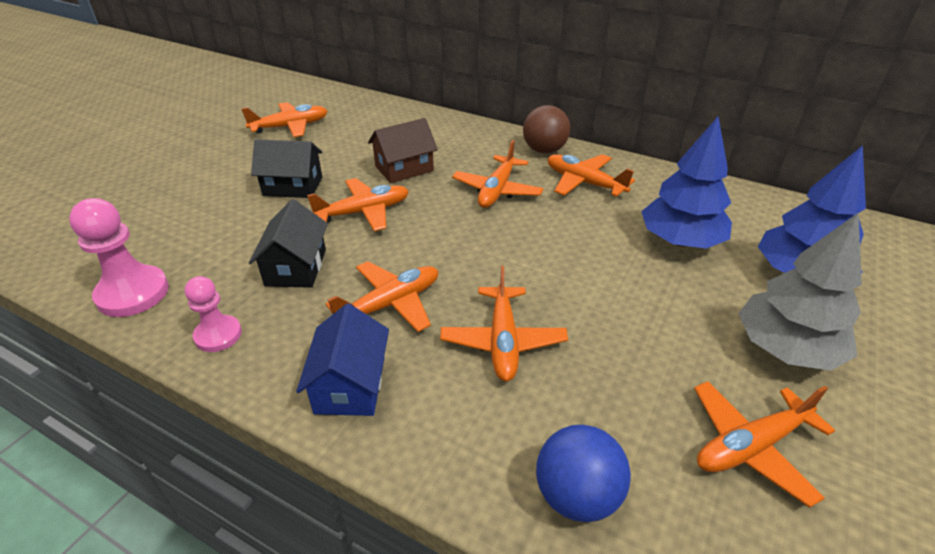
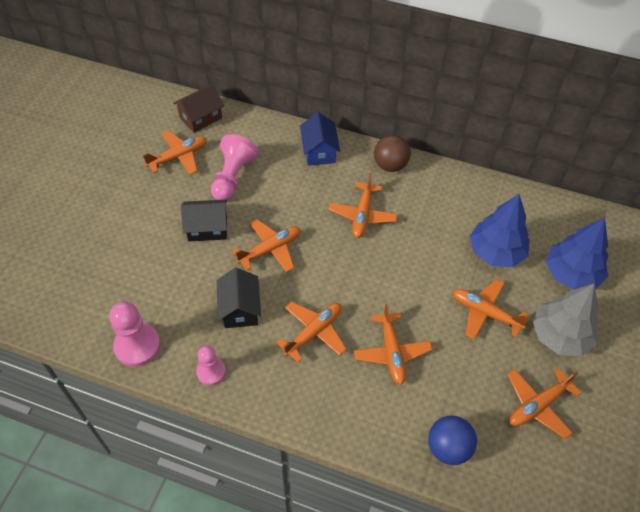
camera: 10 degrees left, 15 degrees up
(345, 146) = (232, 177): none -> pink pawn
(350, 385) = (307, 397): blue house -> blue house (319, 151)
(404, 168) = (287, 198): brown house -> brown house (201, 118)
(584, 183) = (424, 200): orange plane -> orange plane (485, 313)

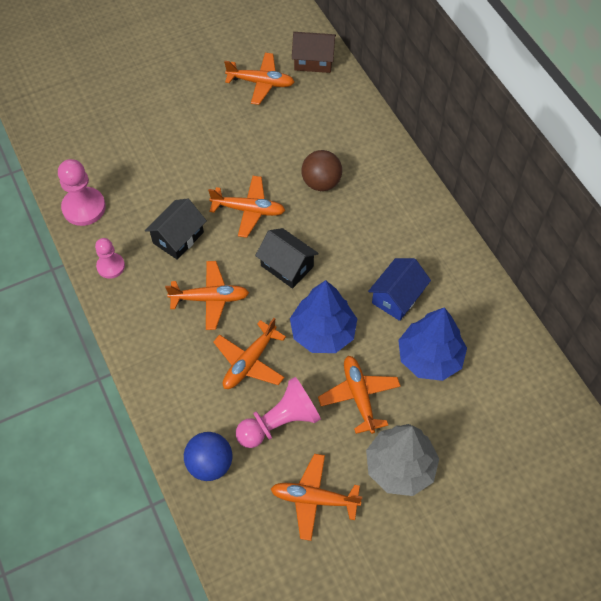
camera: 45 degrees right, 5 degrees up
(207, 228) = (221, 157): black house -> black house (287, 266)
(232, 177) = (284, 130): pink pawn -> pink pawn (280, 422)
(319, 151) = (378, 158): blue house -> blue house (397, 297)
(362, 215) = (352, 239): orange plane -> none
(390, 165) = (426, 215): brown ball -> brown ball (321, 183)
(571, 274) = (475, 430): blue tree -> blue tree (323, 332)

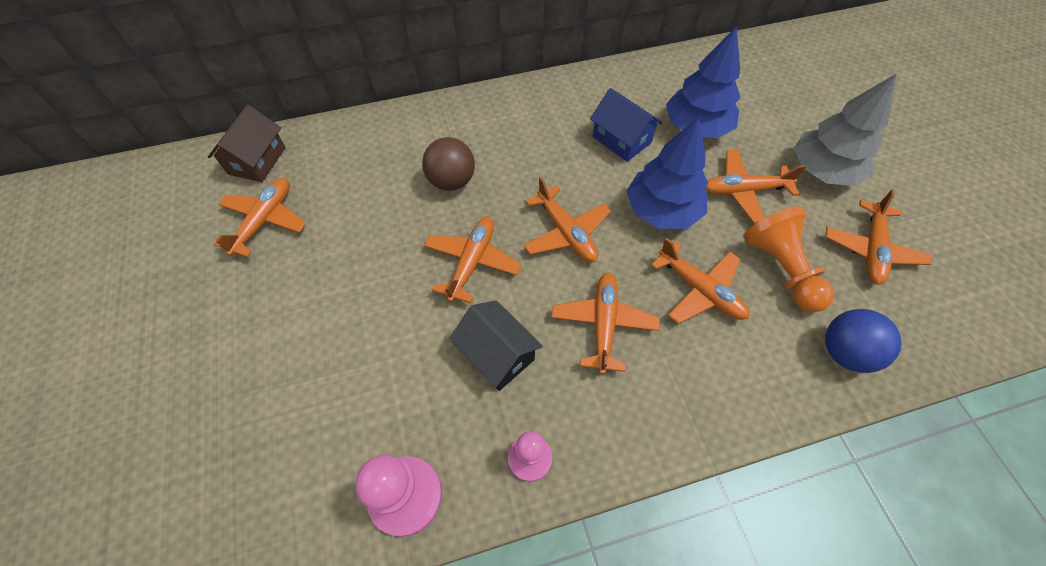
camera: 80 degrees left, 0 degrees up
(280, 422) = (780, 269): pink pawn -> orange pawn
(287, 266) = (566, 232): black house -> orange plane

